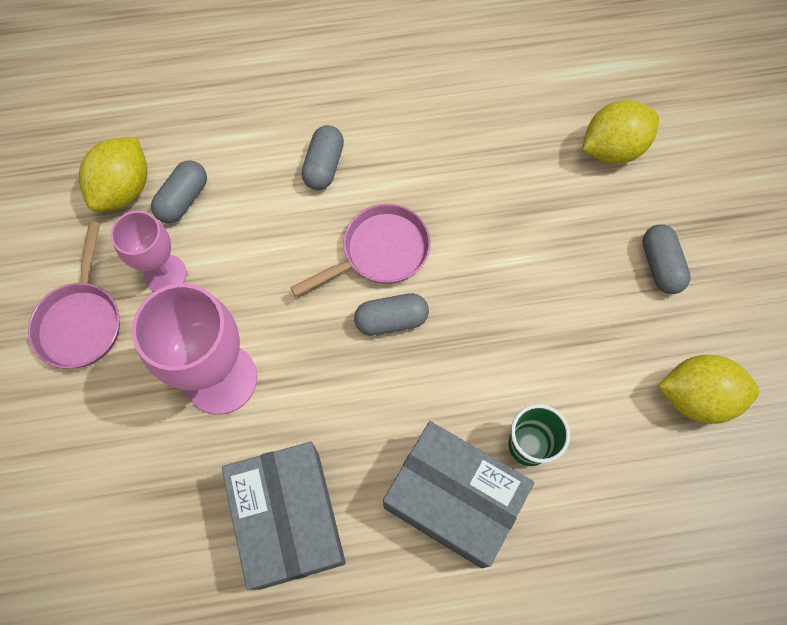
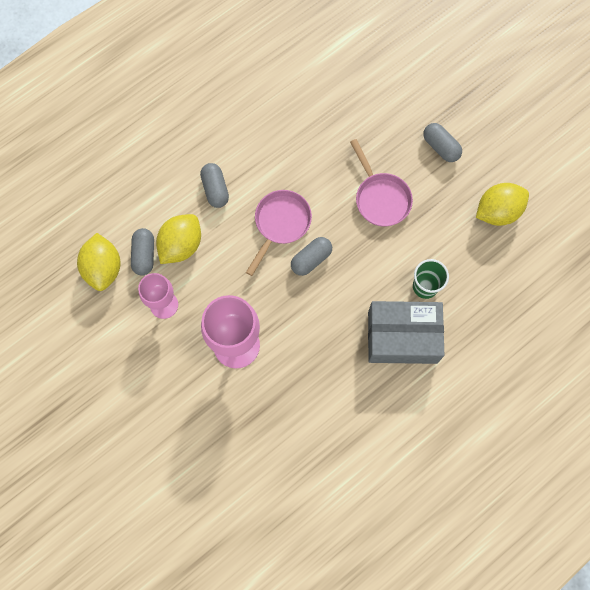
camera: 30 degrees left, 5 degrees up
(81, 321) = (133, 358): pink pan -> pink pan (380, 198)
(289, 519) = (322, 397): grey box -> none
(612, 148) = (377, 89): yellow lemon -> yellow lemon (181, 245)

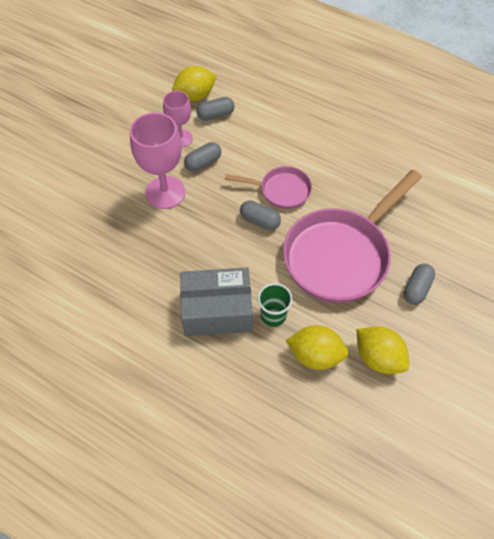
camera: 70 degrees right, 15 degrees down
(181, 245) = (233, 134): yellow lemon -> yellow lemon (315, 355)
(215, 189) = (289, 140): grey capsule -> grey capsule (203, 163)
(380, 198) = (341, 255): pink pan -> pink pan, size x1.95
(402, 337) = (217, 310): grey box -> grey box turned 75 degrees counterclockwise

